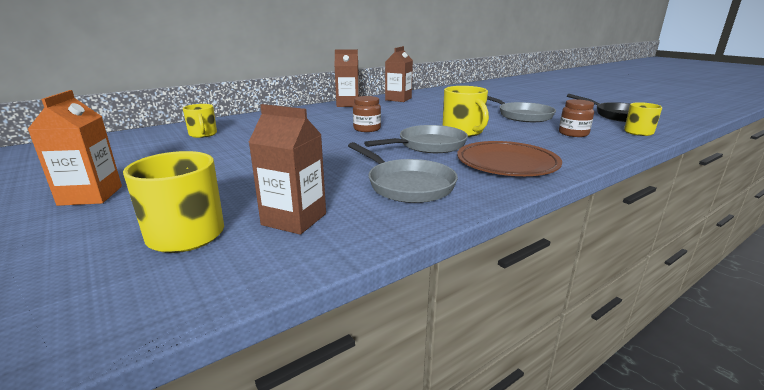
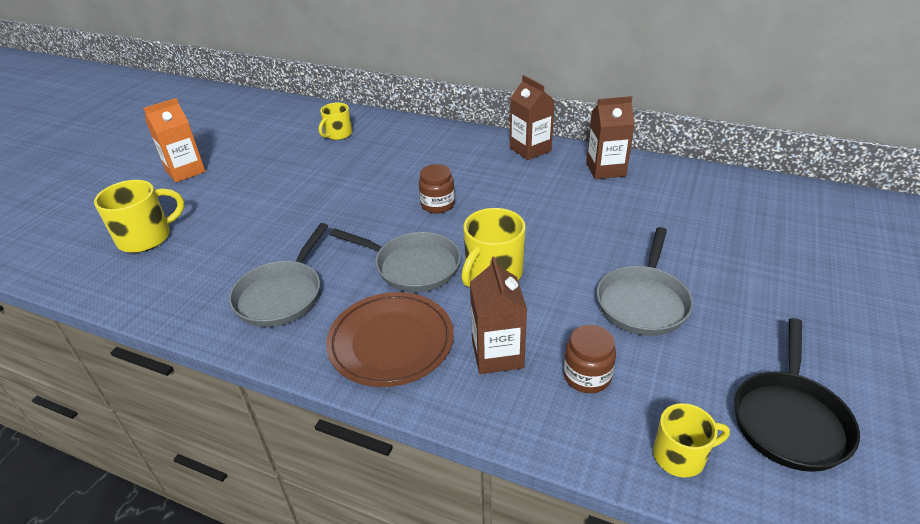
camera: 60 degrees right, 15 degrees up
(294, 219) = (184, 268): brown carton -> brown carton (497, 354)

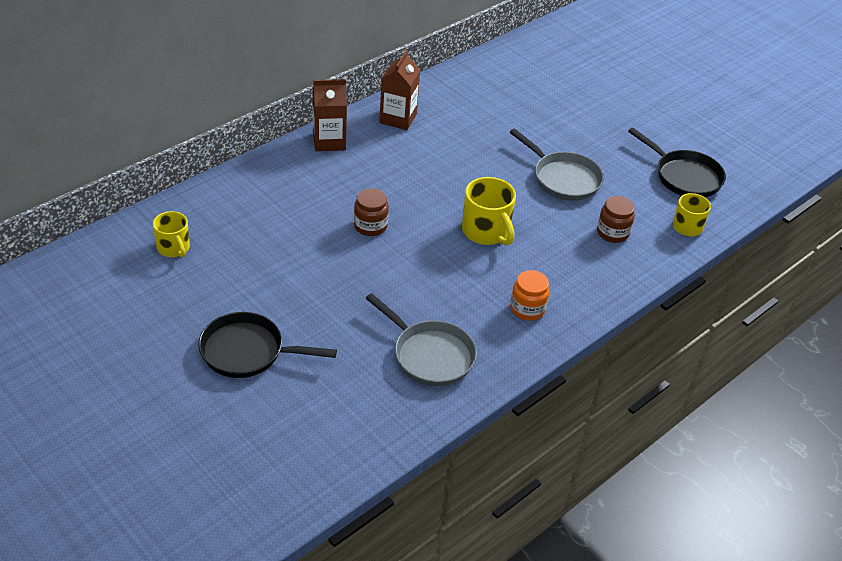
camera: 70 degrees left, 5 degrees up
(146, 237) = (261, 436): yellow mug -> none
(185, 171) = (139, 386): orange carton -> none
(240, 200) = (247, 351): none -> black pan
(391, 342) = (527, 309): brown plate -> orange jar
(413, 266) = (447, 269): grey pan -> none
(497, 354) = (571, 262): brown carton -> none

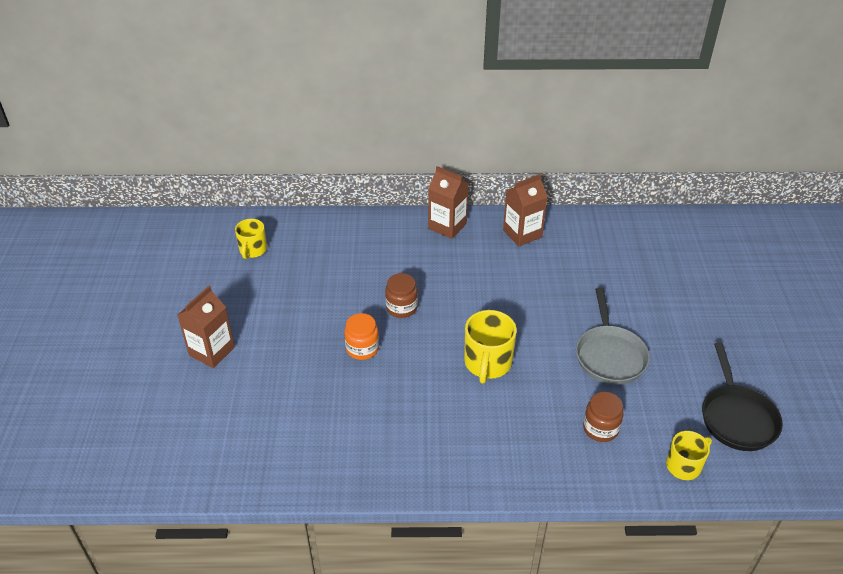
camera: 45 degrees right, 0 degrees up
(247, 351) = (212, 351): black pan -> brown carton
(430, 355) = (327, 435): grey pan -> none
(527, 309) = (446, 448): orange jar -> orange jar (362, 348)

